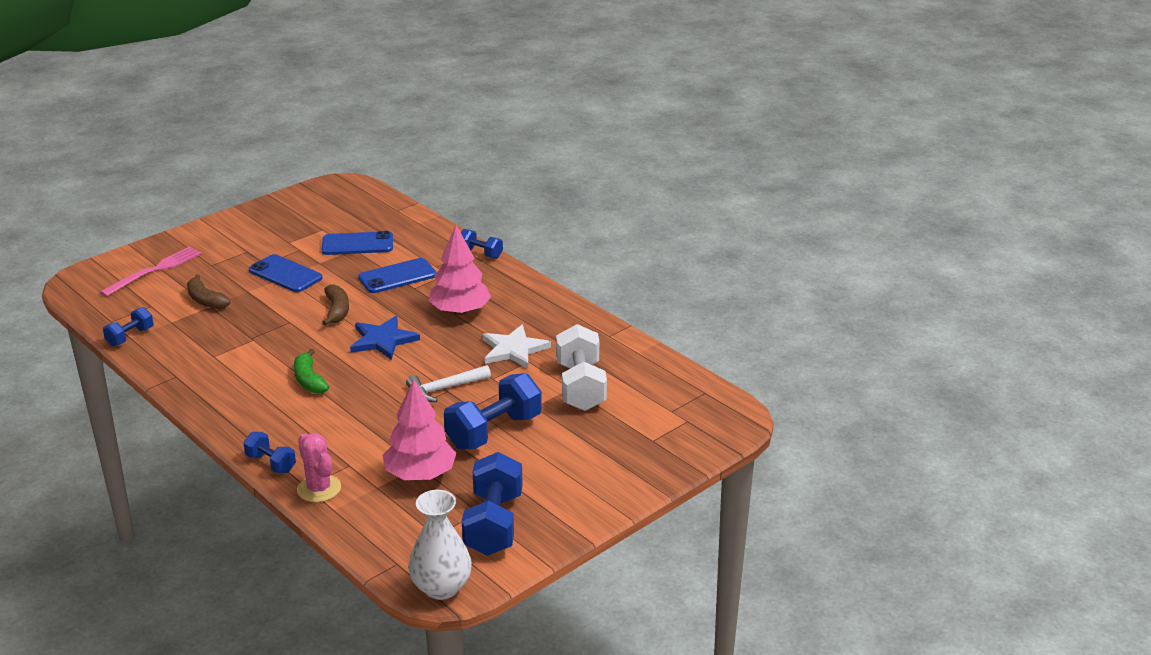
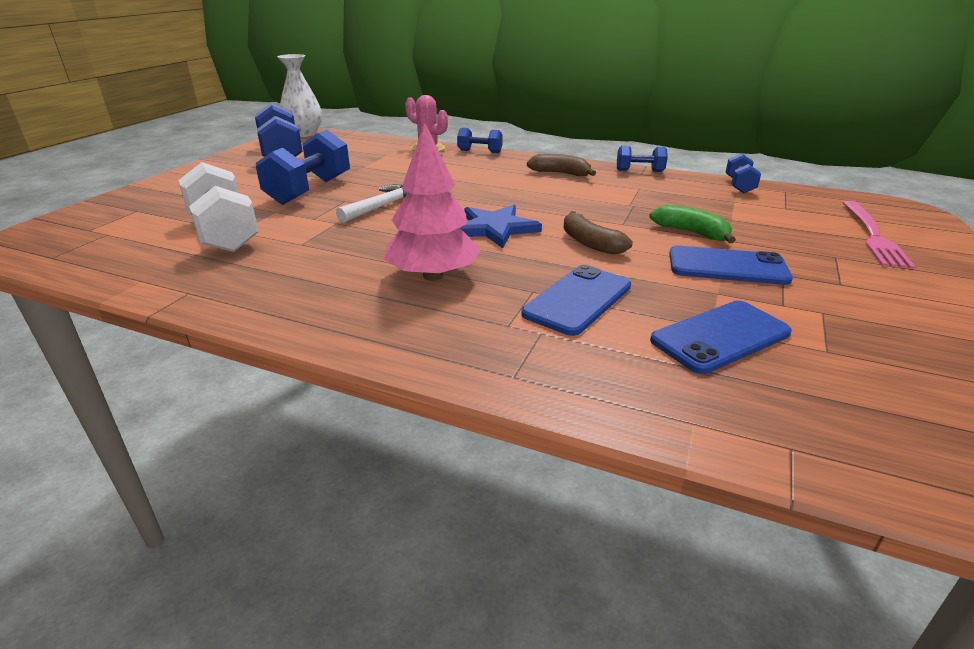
camera: 155 degrees right, 0 degrees up
(206, 300) = (747, 222): brown banana -> brown banana (560, 173)
(309, 380) = (523, 190): green banana -> green banana (691, 232)
(420, 474) = (357, 163): pink tree -> none
(480, 253) = (488, 379): blue dumbbell -> blue dumbbell (639, 171)
(513, 349) = (326, 250): white star -> none

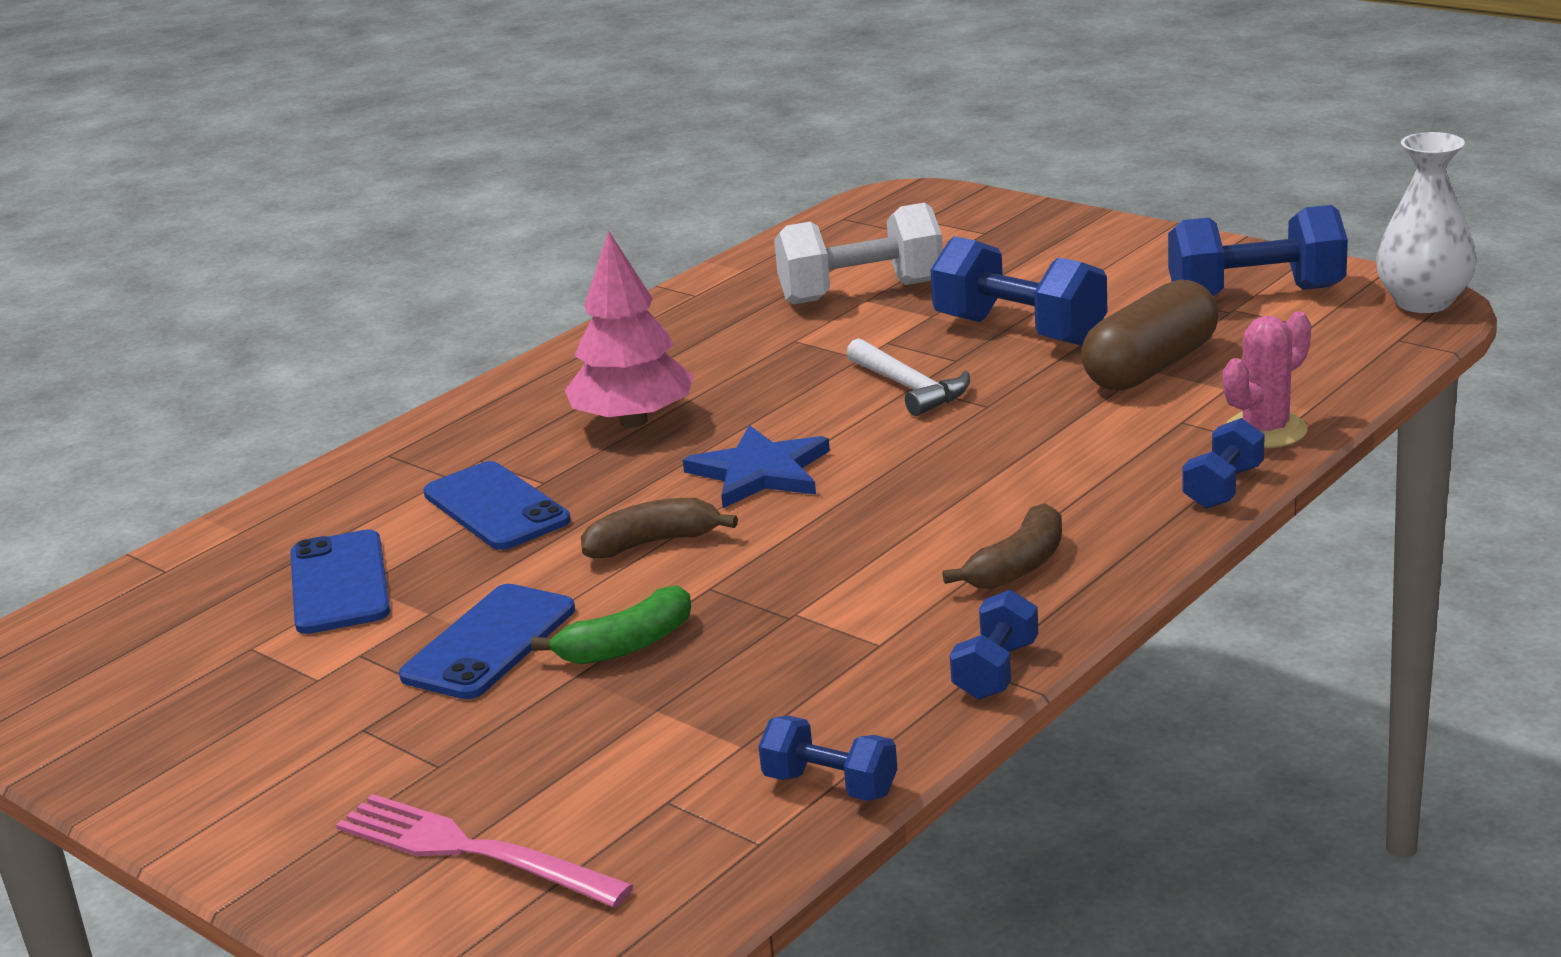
camera: 110 degrees right, 5 degrees down
(362, 166) = (1151, 367): none -> brown capsule

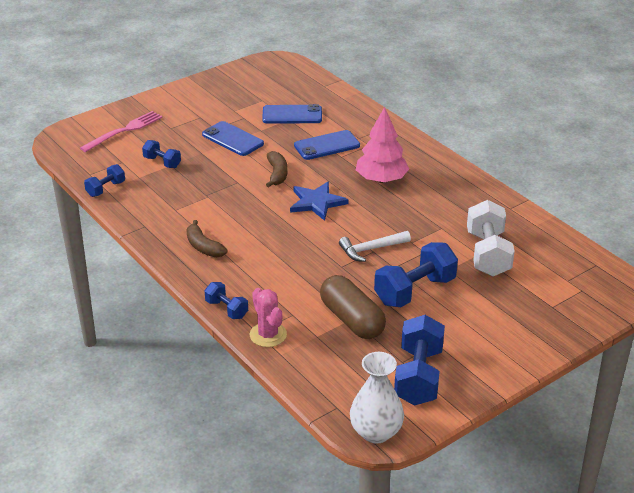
camera: 100 degrees right, 10 degrees up
(627, 645) = (212, 163): green banana -> none
(996, 670) = (141, 229): blue dumbbell -> blue dumbbell (162, 162)

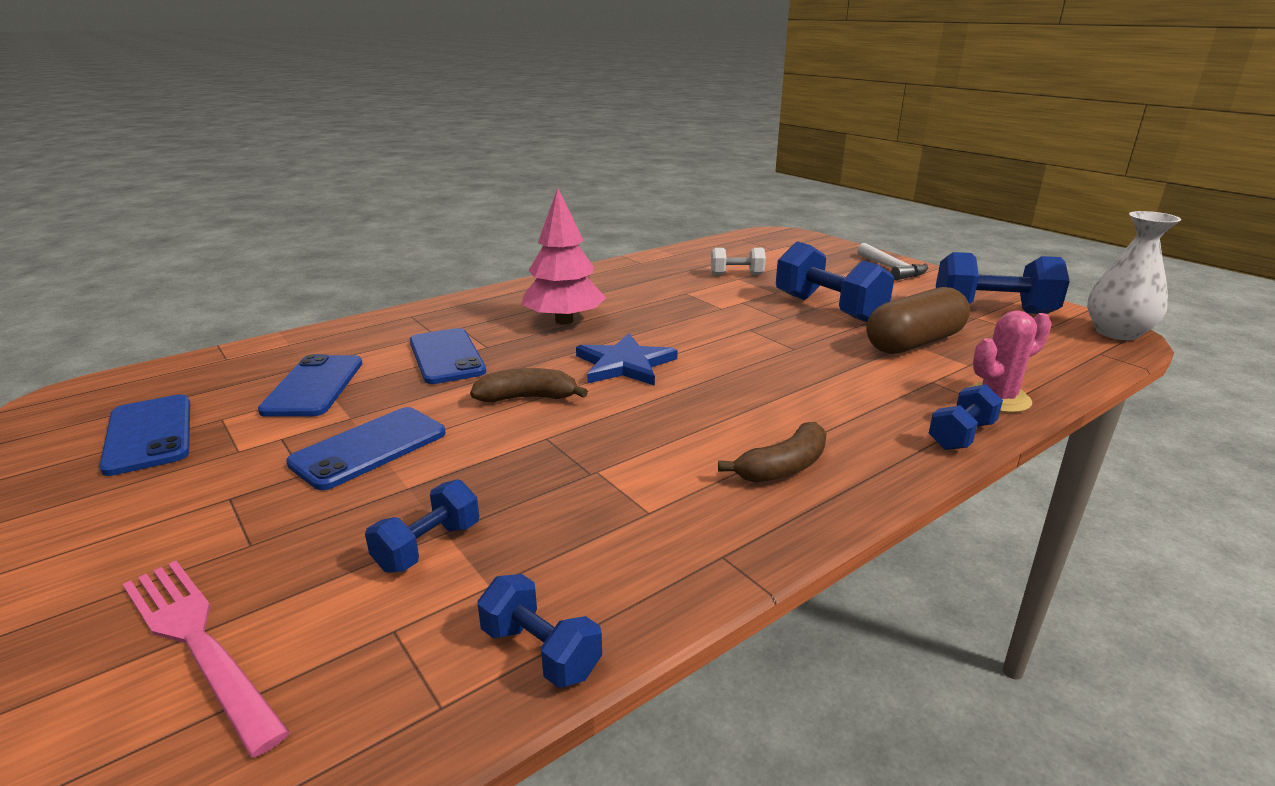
camera: 90 degrees left, 10 degrees down
(249, 88) = (149, 434): none -> blue phone
(371, 249) = (745, 329): white hammer -> white hammer (891, 269)
(488, 254) = (736, 274): white dumbbell -> white dumbbell, size x0.54

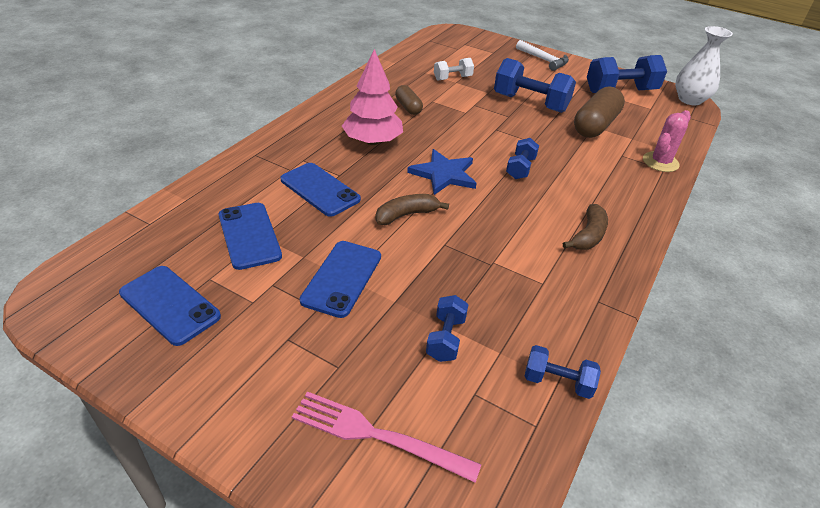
camera: 25 degrees left, 15 degrees up
(646, 295) = (408, 107): none -> brown capsule
(961, 435) = (658, 193): blue dumbbell -> blue dumbbell (520, 168)

